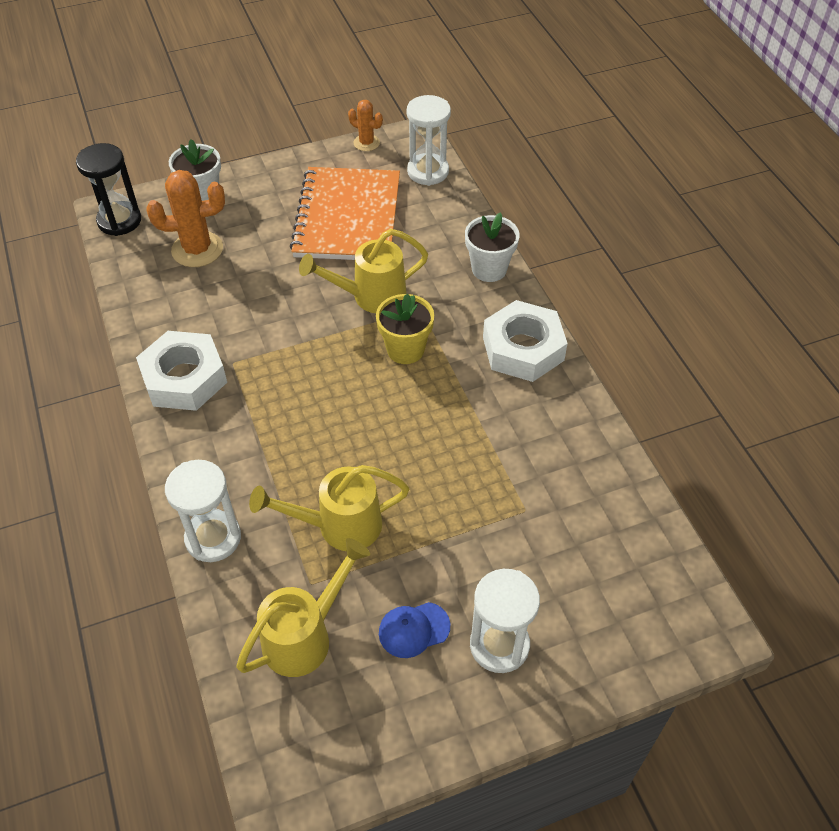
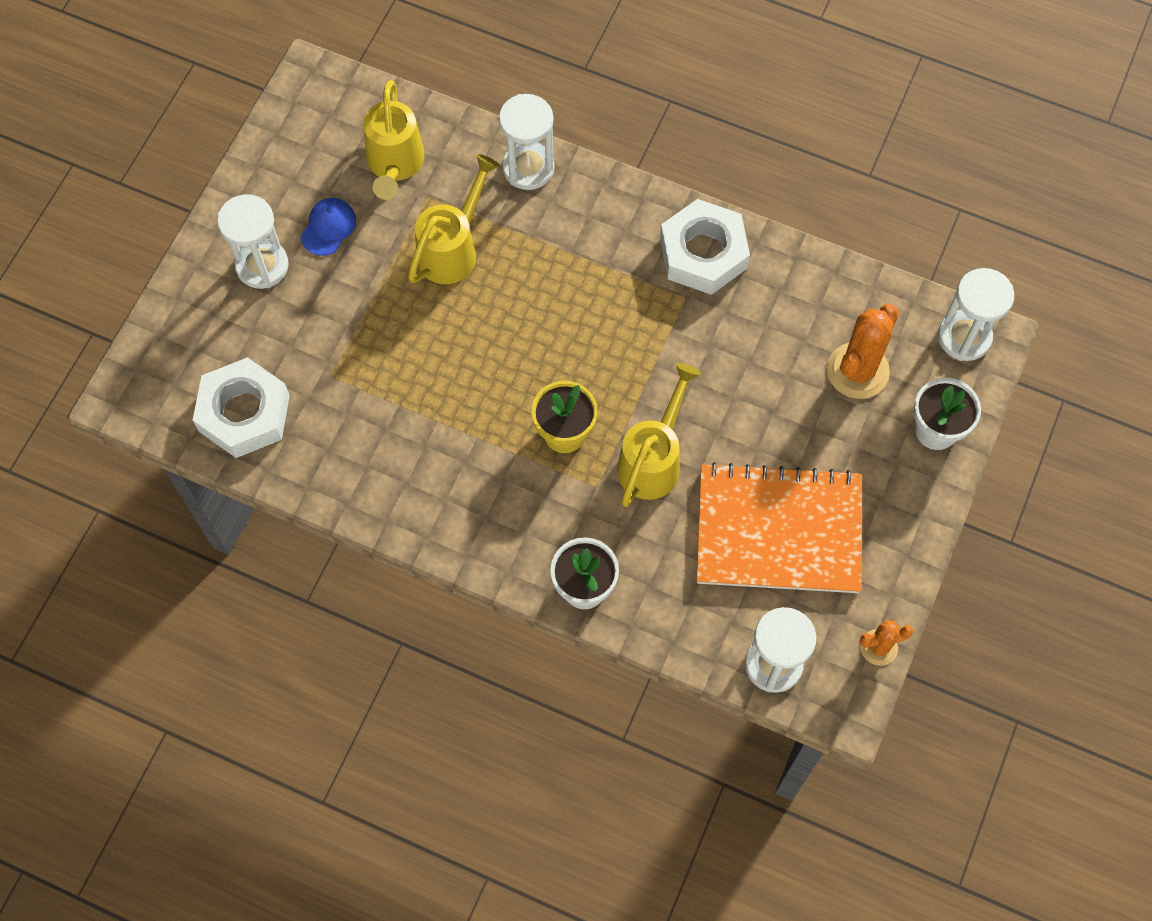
camera: 135 degrees right, 15 degrees up
(119, 221) = (964, 337): black hourglass -> white hourglass
(347, 217) = (778, 530): orange notebook -> orange notebook turned 45 degrees counterclockwise
(523, 348) = (469, 523): white nut -> white nut (244, 413)

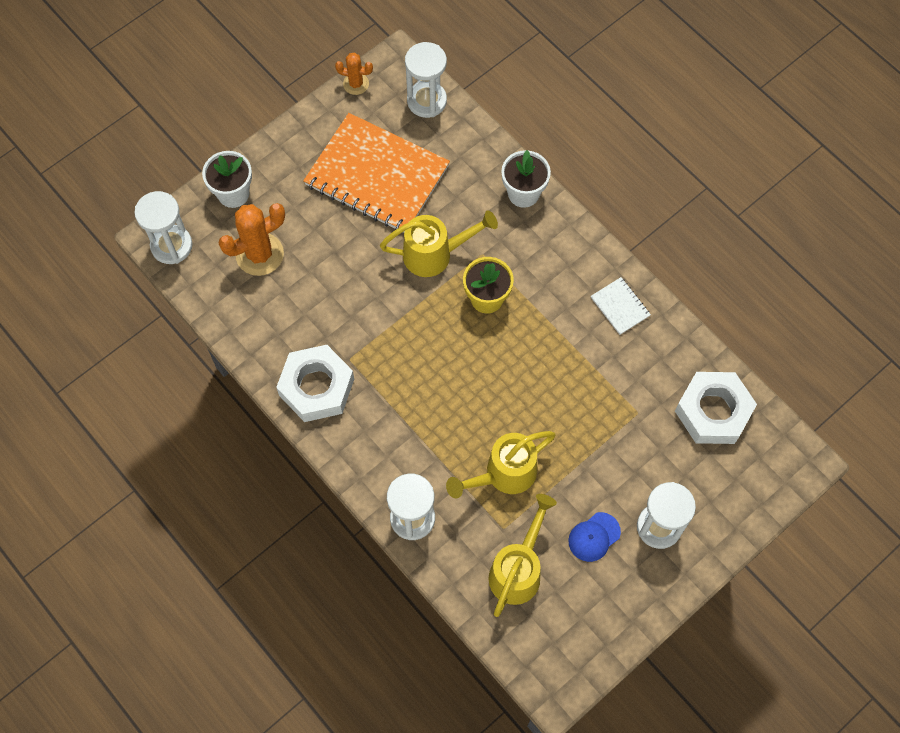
camera: 155 degrees left, 0 degrees up
(401, 491) = (620, 306): none -> white notebook
(653, 460) = (435, 254): yellow watering can -> yellow watering can turned 150 degrees counterclockwise

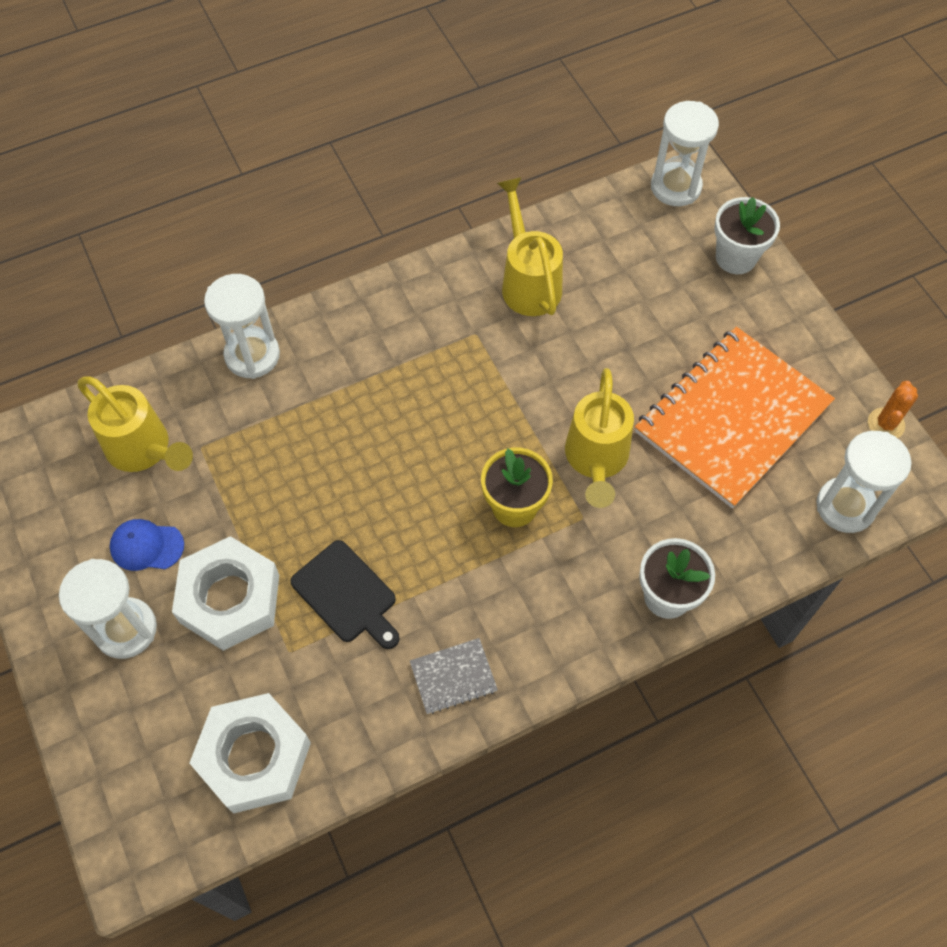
camera: 105 degrees right, 5 degrees down
(259, 254) = (643, 269): orange cactus -> none
(316, 387) = (449, 294): white nut -> white nut (229, 598)
(504, 474) = (267, 465): yellow watering can -> yellow watering can (528, 282)
(586, 388) = (347, 595): none -> black cutting board
(594, 537) = (146, 546): blue cap -> blue cap turned 60 degrees counterclockwise
(620, 306) = (453, 677): white notebook -> grey notebook

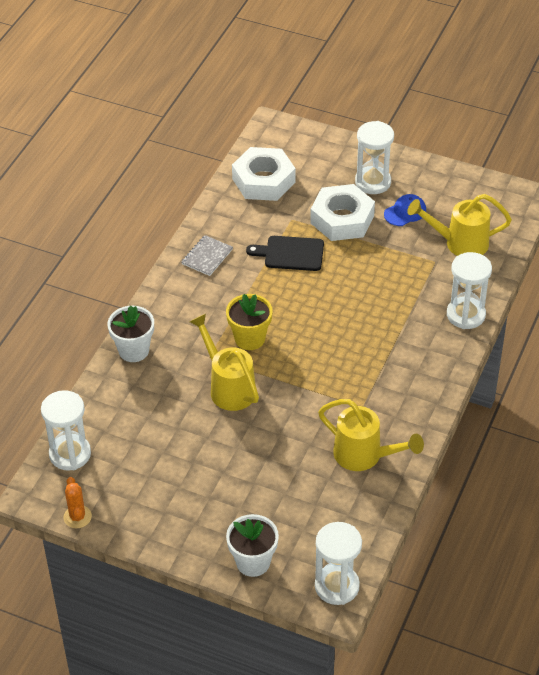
camera: 140 degrees right, 15 degrees down
(732, 418) = (172, 459): orange notebook -> none

